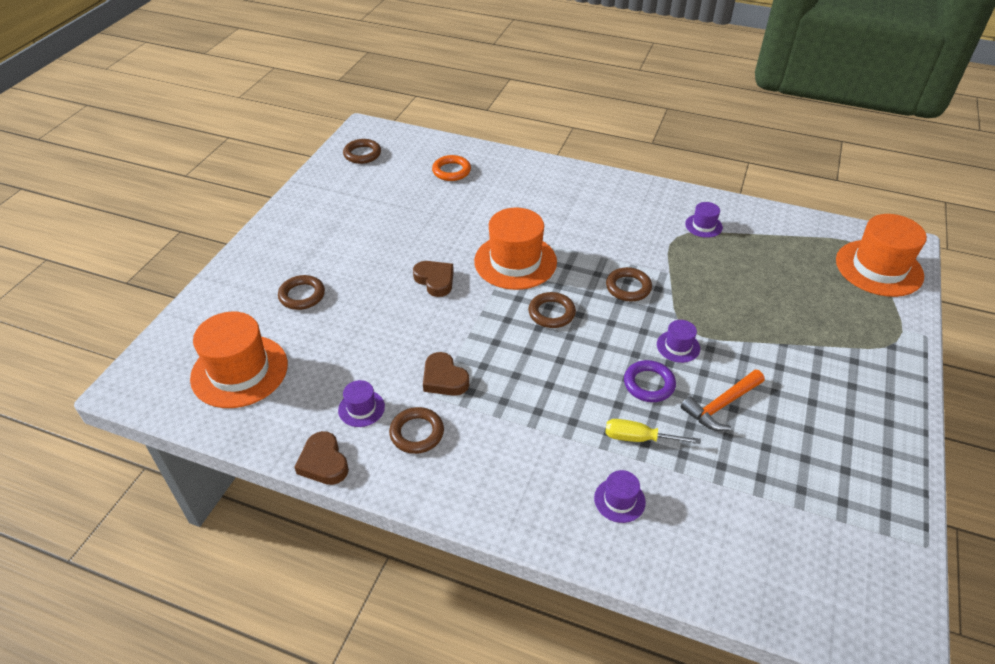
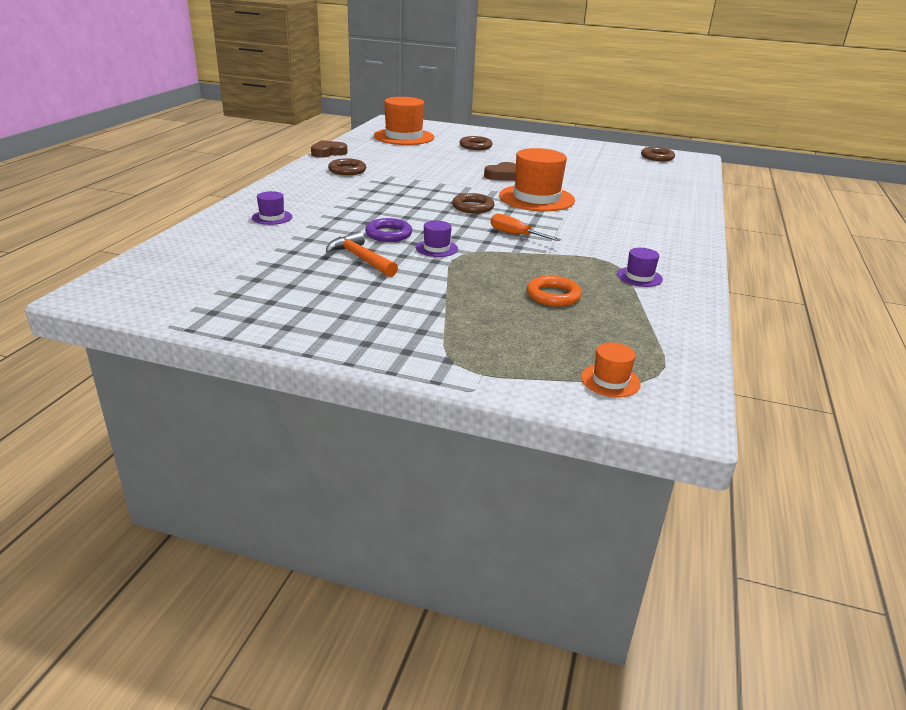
camera: 85 degrees right, 15 degrees down
(361, 408) = (370, 159): purple hat -> none
(444, 378) = (396, 177): brown heart -> none
(451, 171) = (656, 181): orange ring -> orange ring (553, 295)
(628, 287) = (516, 235): brown ring -> orange screwdriver
(639, 438) = (329, 227): yellow screwdriver -> none
(879, 268) = (610, 380): orange hat -> orange hat, size x0.47

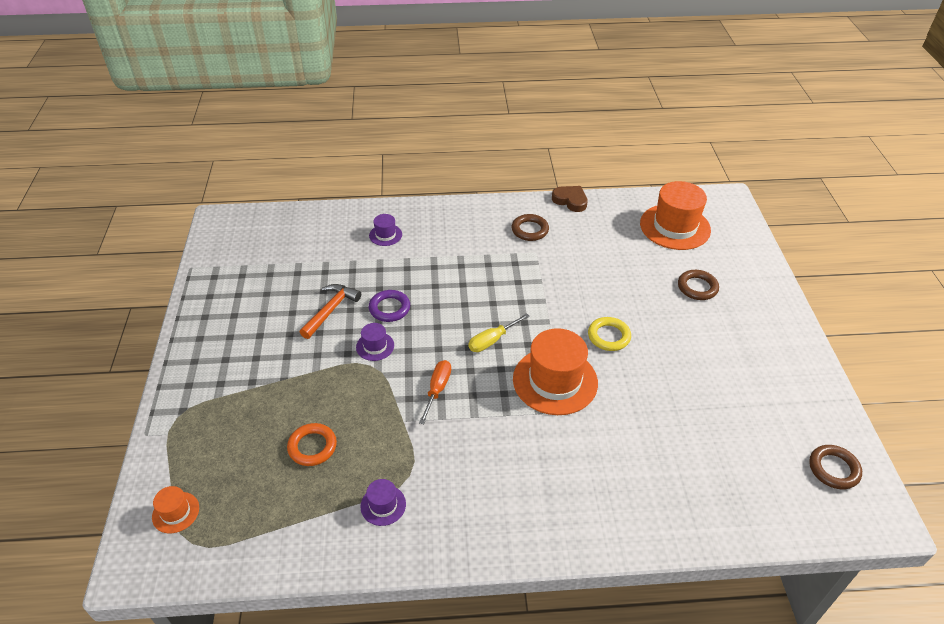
camera: 70 degrees right, 15 degrees up
(473, 207) = (492, 340): brown ring -> yellow screwdriver
(502, 175) = (609, 336): brown heart -> yellow ring

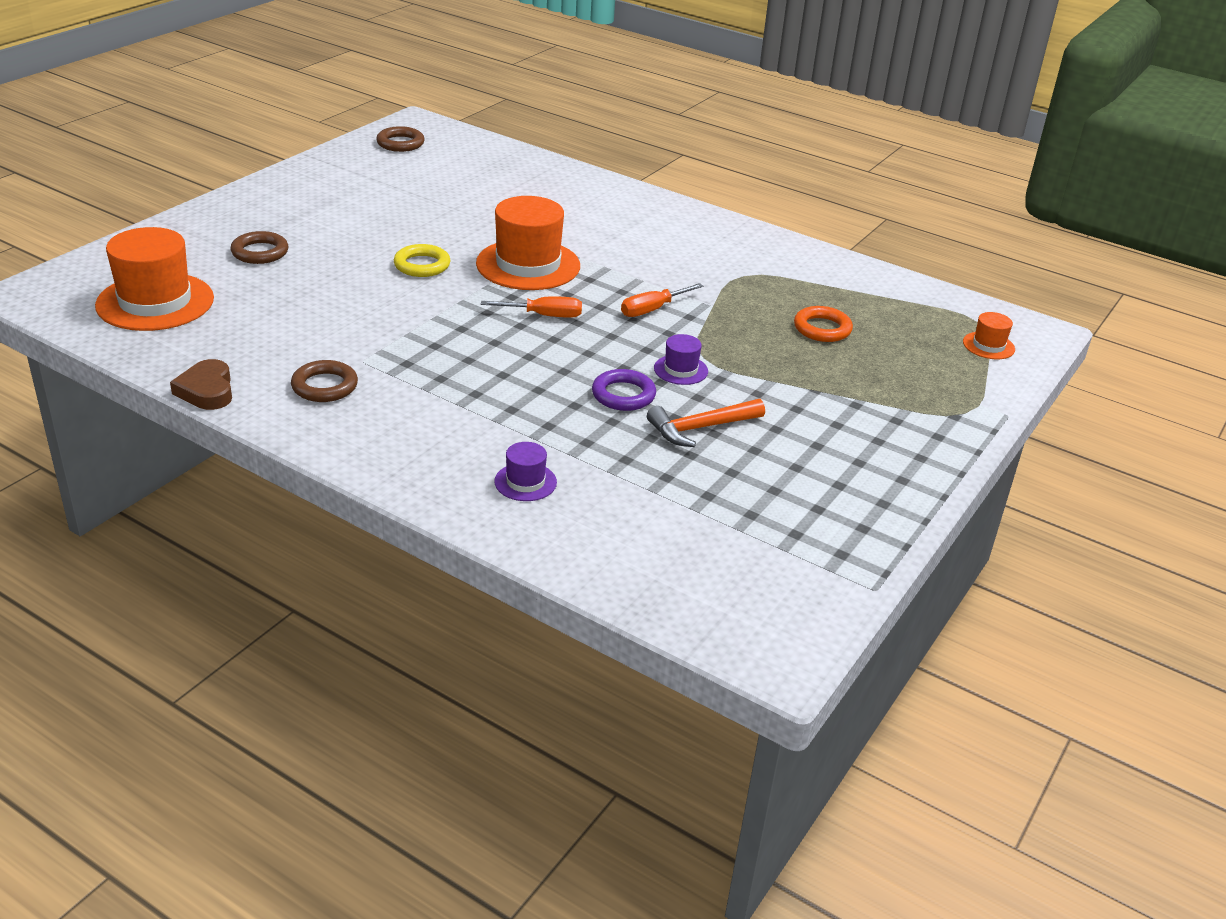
camera: 145 degrees left, 10 degrees down
(383, 505) = (784, 271): purple hat -> none
(492, 340) = (544, 315): yellow screwdriver -> orange screwdriver

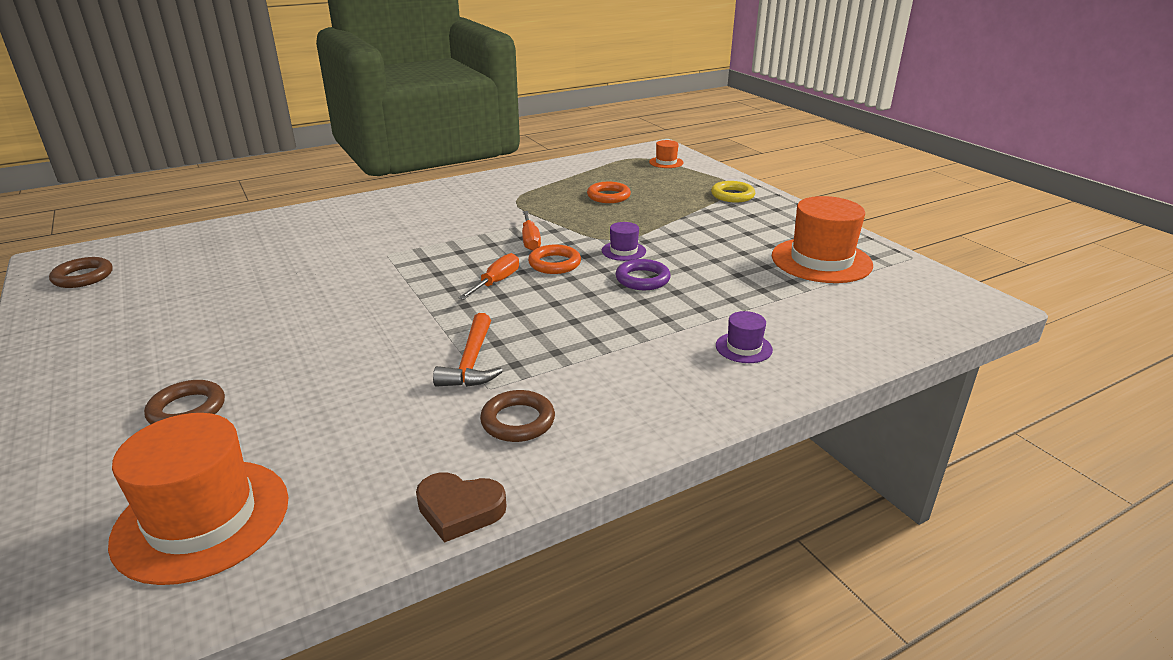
camera: 60 degrees left, 5 degrees down
(422, 265) = (344, 318): yellow ring -> yellow ring (732, 195)
(528, 265) = (406, 270): orange hat -> orange hat (821, 260)
(611, 336) = (554, 264): none -> orange ring
(700, 428) = (705, 263): orange hammer -> orange hammer (471, 362)

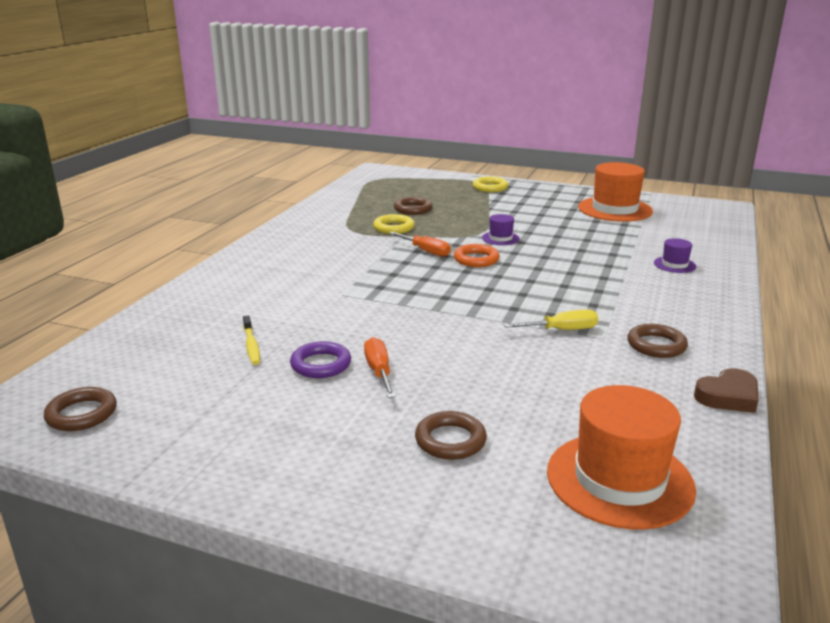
camera: 40 degrees left, 5 degrees down
(250, 270) = (251, 345): none -> yellow toothbrush
(471, 362) = (561, 330): orange hammer -> yellow screwdriver
(496, 282) = (466, 283): orange screwdriver -> orange screwdriver (379, 371)
(553, 209) = (393, 228): none -> yellow ring
(608, 196) = (413, 209): orange ring -> brown ring
(642, 279) = (548, 250): purple ring -> purple ring (321, 364)
(666, 162) = (401, 178): orange hat -> none

